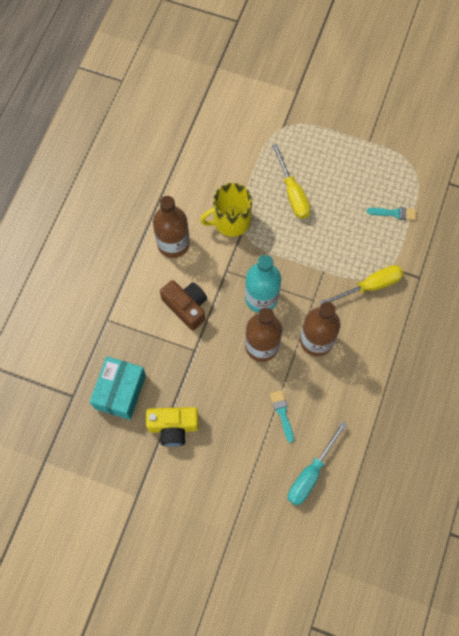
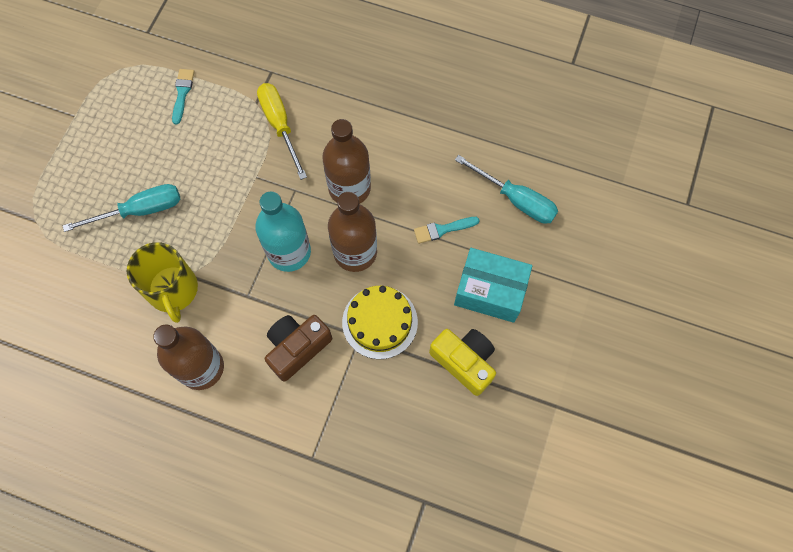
camera: 90 degrees left, 0 degrees up
(120, 391) = (417, 434): turquoise box -> turquoise box (490, 291)
(173, 427) = (464, 362): yellow camera -> yellow camera turned 45 degrees counterclockwise
(205, 365) = (380, 322): none -> yellow cake
(292, 193) = (140, 210): yellow screwdriver -> turquoise screwdriver

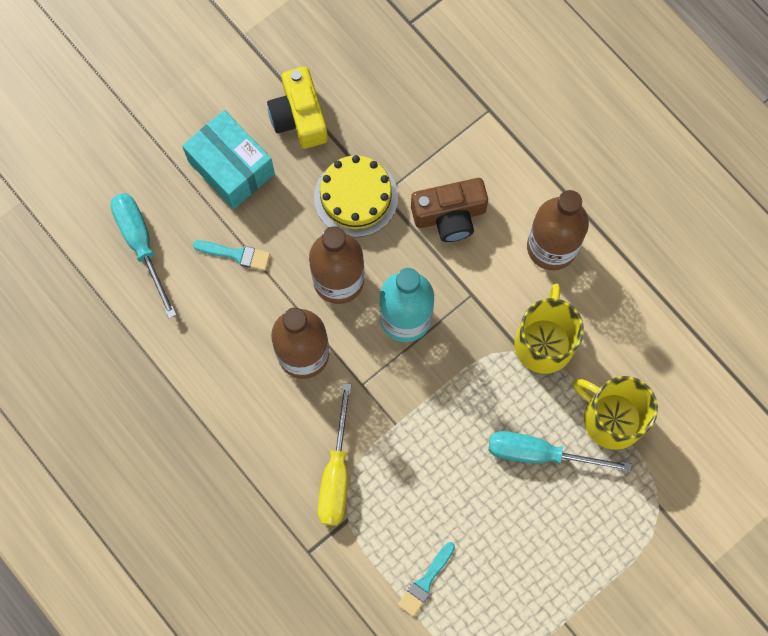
camera: 150 degrees left, 5 degrees up
(95, 262) = (611, 418): none -> yellow mug

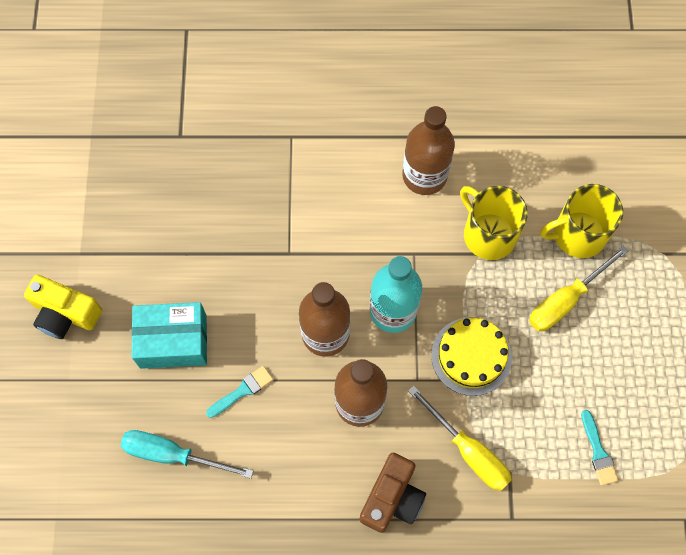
camera: 50 degrees left, 5 degrees down
(299, 117) = (179, 263): yellow camera -> yellow camera (65, 313)
(356, 197) = (274, 273): yellow cake -> yellow cake (471, 356)
(449, 215) = (344, 222): brown camera -> brown camera (392, 498)
(539, 453) = (565, 300): turquoise screwdriver -> yellow screwdriver

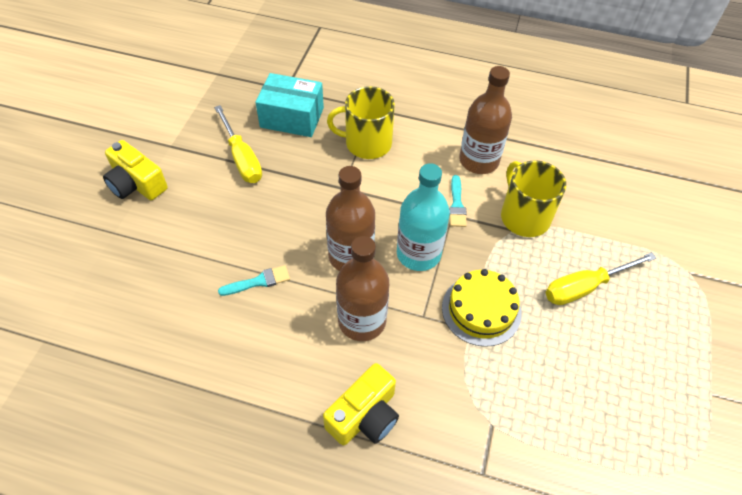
camera: 15 degrees right, 15 degrees down
(172, 454) = (173, 316): turquoise screwdriver -> none
(173, 341) = (215, 227): turquoise box -> turquoise box (292, 117)
(392, 498) = (364, 416): brown camera -> yellow camera
(468, 451) = (455, 394): yellow screwdriver -> yellow screwdriver (242, 158)
(578, 234) = (608, 237): yellow mug -> yellow mug (367, 143)
(598, 452) = (590, 433): turquoise brush -> turquoise brush (457, 205)

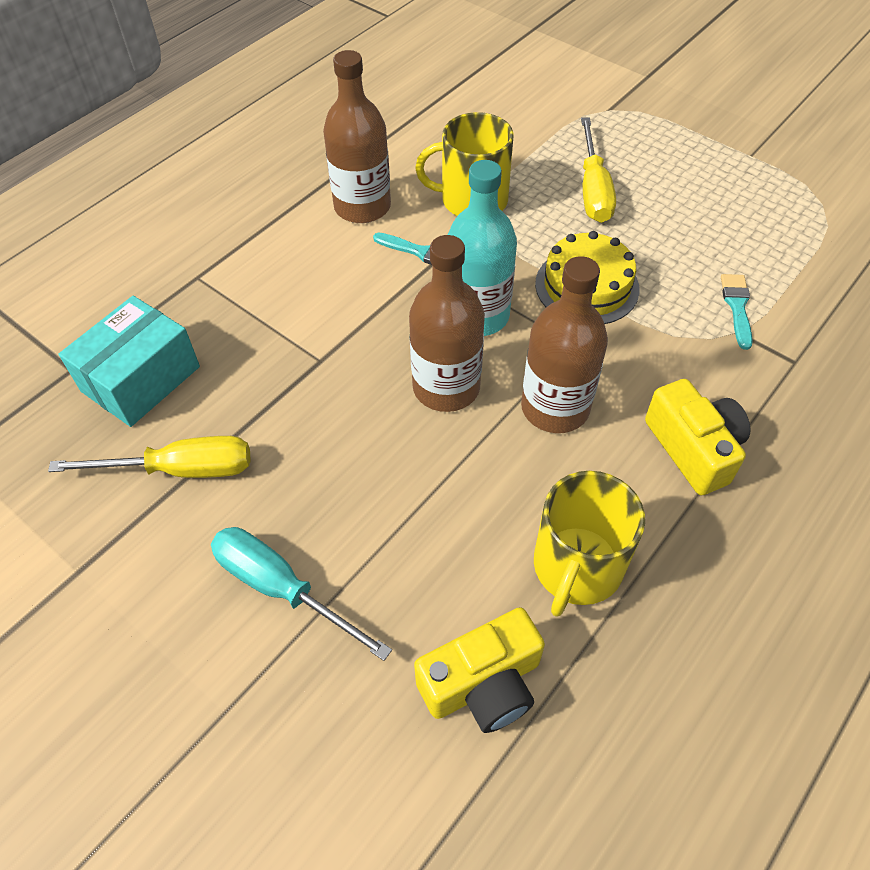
camera: 65 degrees left, 0 degrees up
(136, 184) = (133, 648): yellow camera -> yellow camera (483, 683)
(186, 228) = (281, 588): none -> turquoise screwdriver
(258, 281) = (437, 511): turquoise brush -> turquoise brush (737, 307)
(367, 143) = (256, 306): yellow mug -> yellow mug (576, 567)

